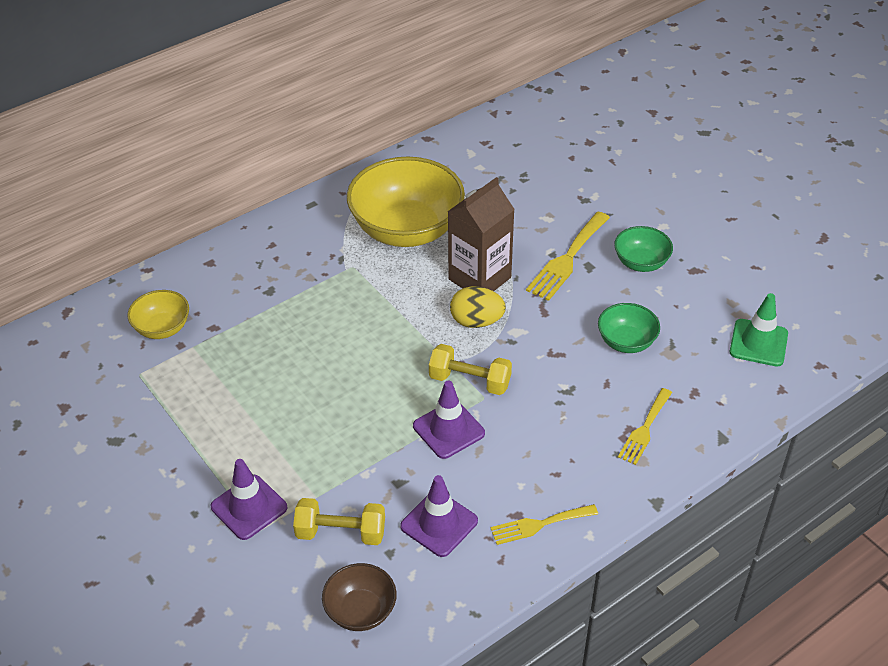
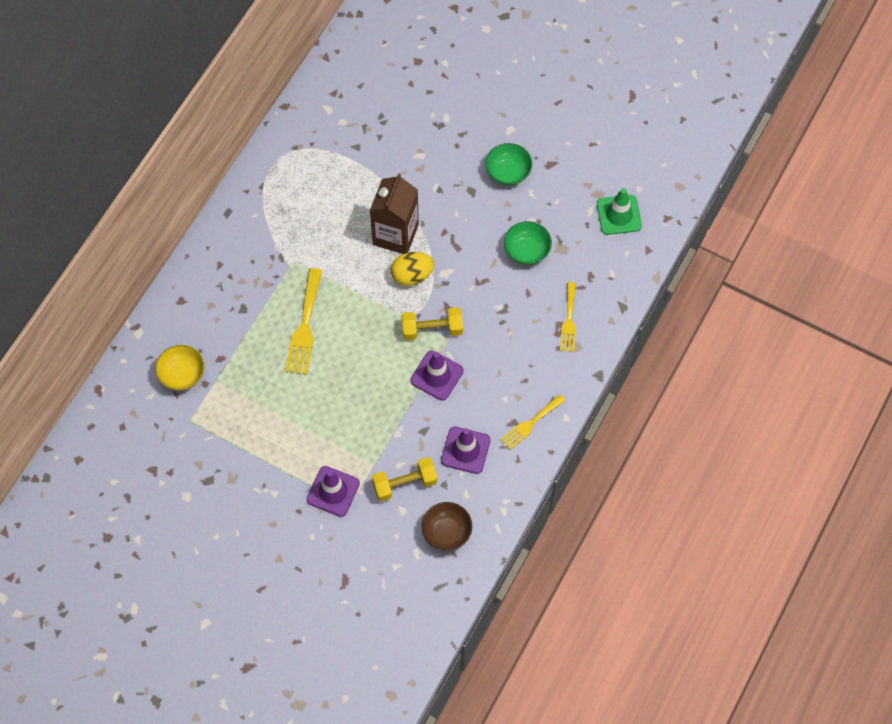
camera: 25 degrees left, 20 degrees up
(407, 230) = (317, 209): yellow bowl -> none
(567, 259) = (452, 190): yellow fork -> yellow fork (304, 327)

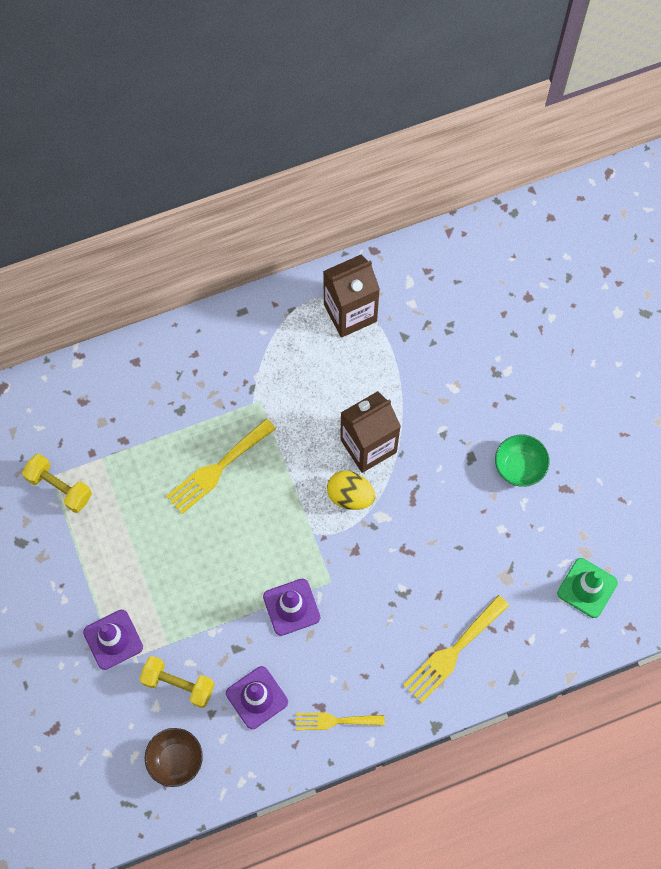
camera: 40 degrees right, 5 degrees up
(182, 375) = (80, 429): yellow bowl -> none
(305, 158) = (350, 313): none -> brown carton
(432, 329) = (324, 560): yellow dumbbell -> yellow dumbbell (59, 487)
(527, 251) = (472, 555): green bowl -> none
(569, 321) = (453, 652): yellow fork -> yellow fork, size x1.52

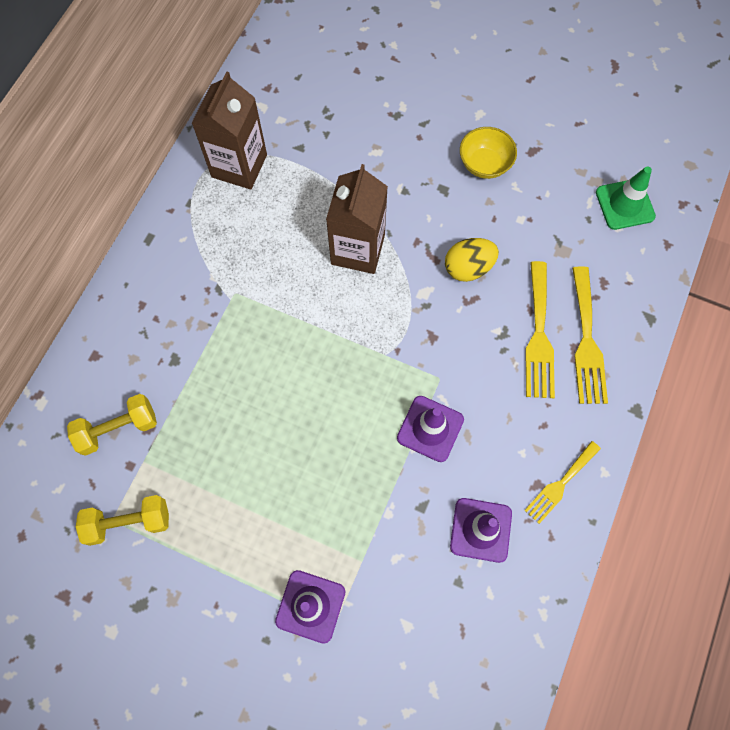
camera: 45 degrees left, 0 degrees up
(175, 759) = (471, 653): brown bowl -> none
(178, 684) = (406, 586): yellow dumbbell -> yellow dumbbell (118, 428)
(217, 469) = (254, 377): yellow fork -> yellow fork (539, 336)
(350, 496) = (384, 299): yellow egg -> yellow egg (468, 268)
(519, 466) = (484, 164): green bowl -> yellow bowl

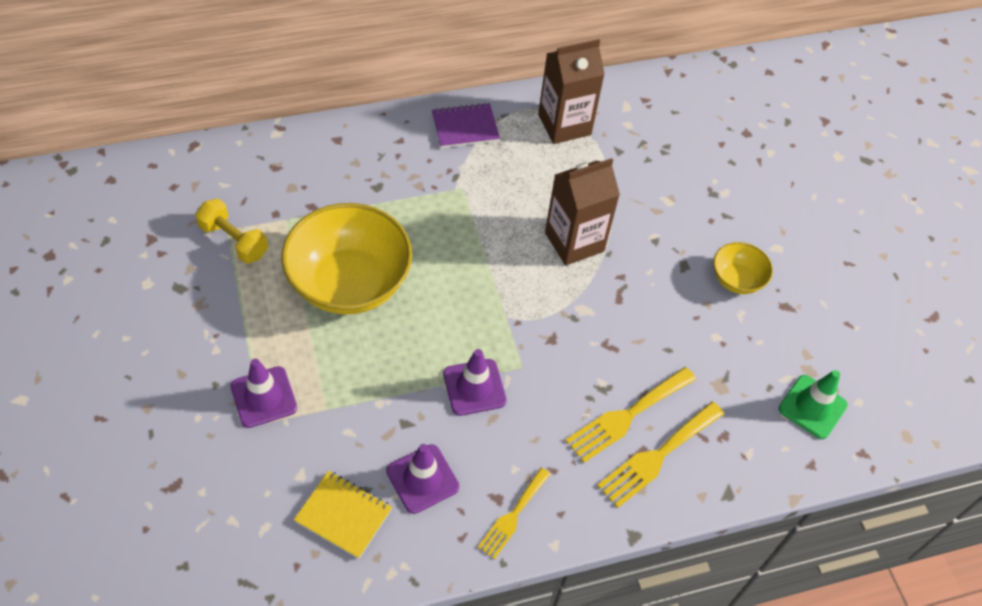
camera: 45 degrees right, 15 degrees down
(118, 428) = (296, 189): yellow dumbbell -> none
(174, 243) = (465, 127): none -> purple notebook
(254, 454) = (349, 283): none -> yellow bowl
(468, 268) = (635, 326): yellow egg -> none
(468, 616) = (343, 515): none -> yellow notebook
(560, 484) = (513, 516): yellow fork -> yellow fork turned 60 degrees counterclockwise

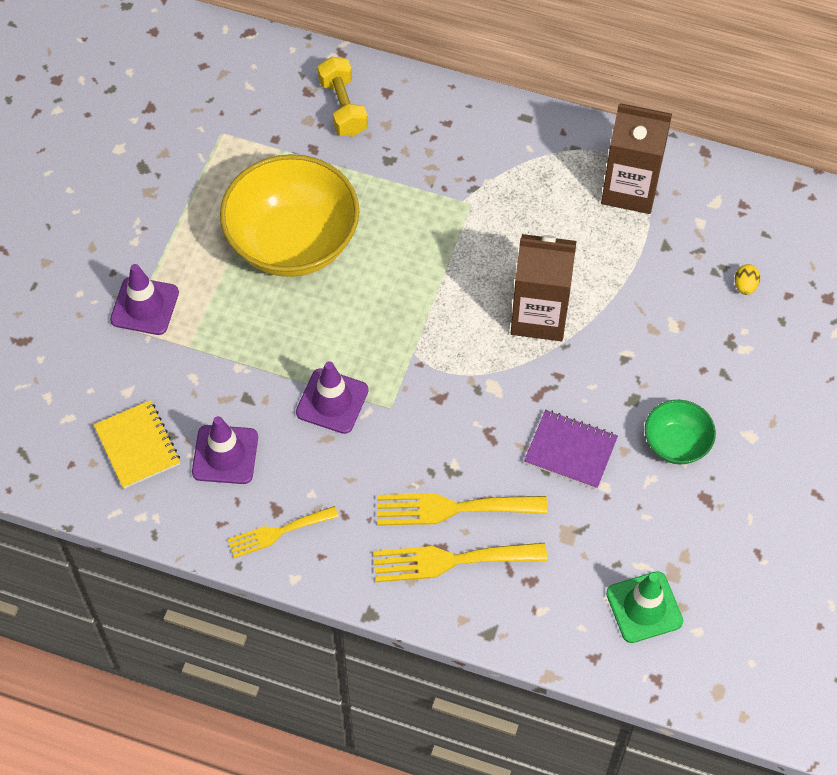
camera: 40 degrees right, 5 degrees up
(234, 241) = (219, 147): yellow dumbbell -> yellow dumbbell (343, 107)
(465, 127) = (523, 141): purple notebook -> purple notebook (570, 451)
(690, 151) = (745, 286): none -> yellow egg
(736, 280) = (676, 443): yellow bowl -> green bowl

